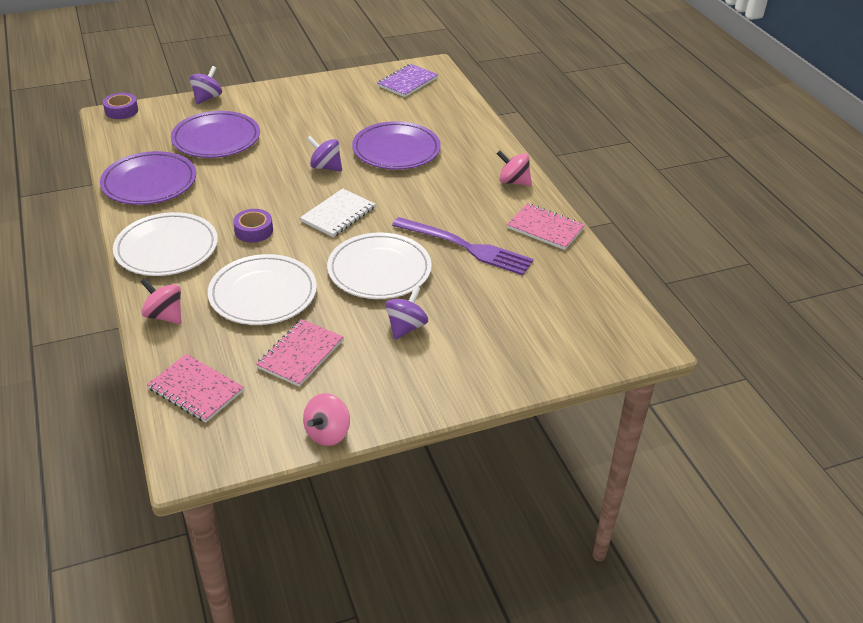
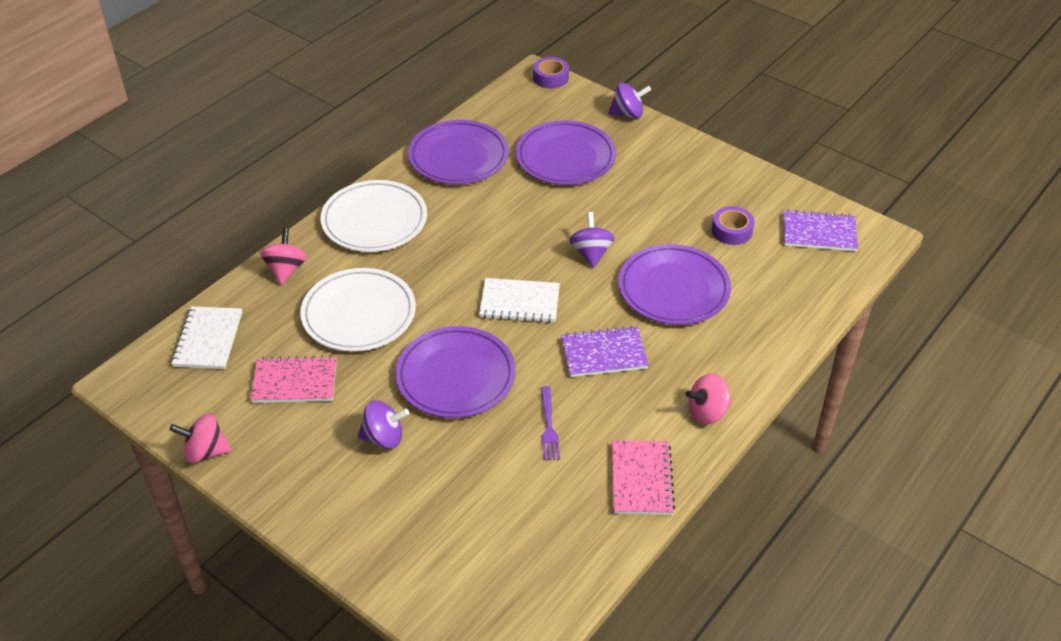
camera: 60 degrees right, 5 degrees up
(196, 390) = (208, 339): pink notebook -> white notebook
(254, 231) = (445, 259): purple tape -> purple tape (732, 230)
(379, 270) = (456, 376): white plate -> purple plate
(424, 199) = (604, 353): none -> purple notebook
(467, 247) = (549, 427): purple fork -> purple fork, size x0.50
(513, 182) = (707, 412): pink spinning top -> pink spinning top turned 105 degrees counterclockwise

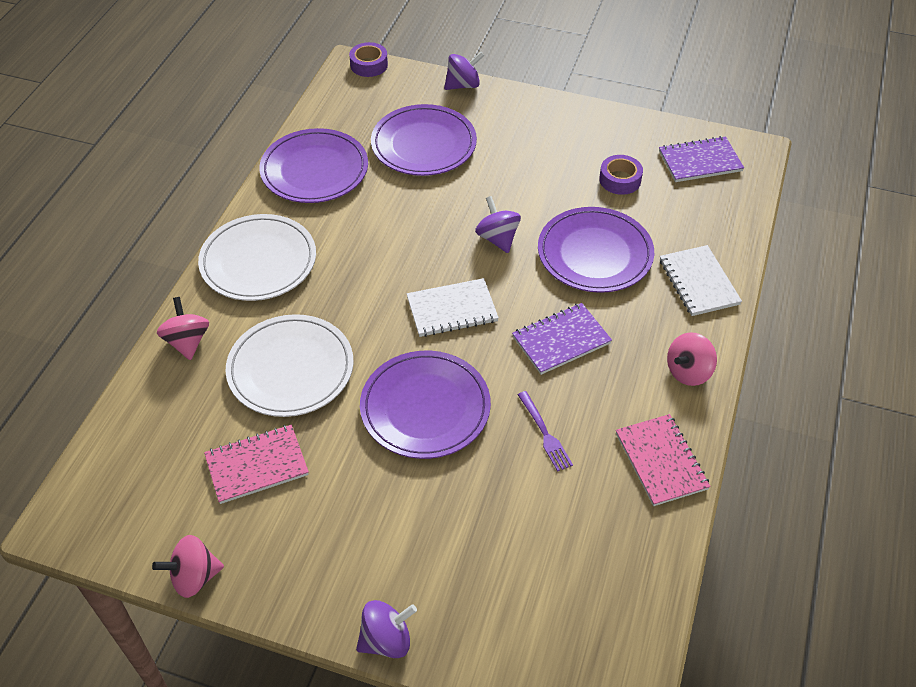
camera: 20 degrees left, 5 degrees up
(208, 339) = (136, 446): white notebook -> white notebook (698, 282)
(384, 438) = (383, 499): purple spinning top -> purple spinning top (386, 640)

